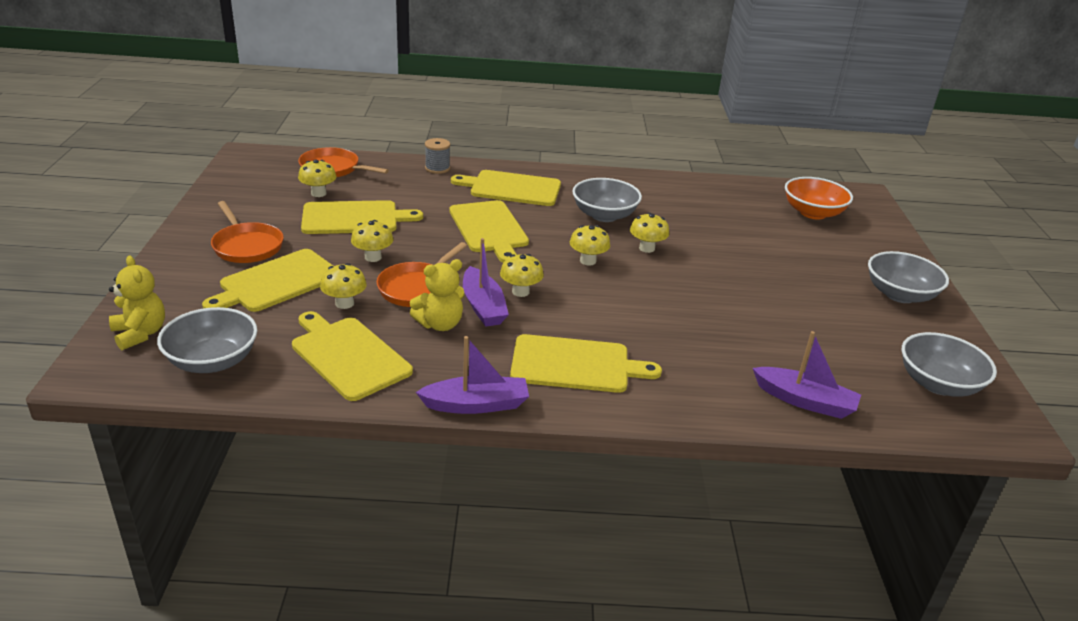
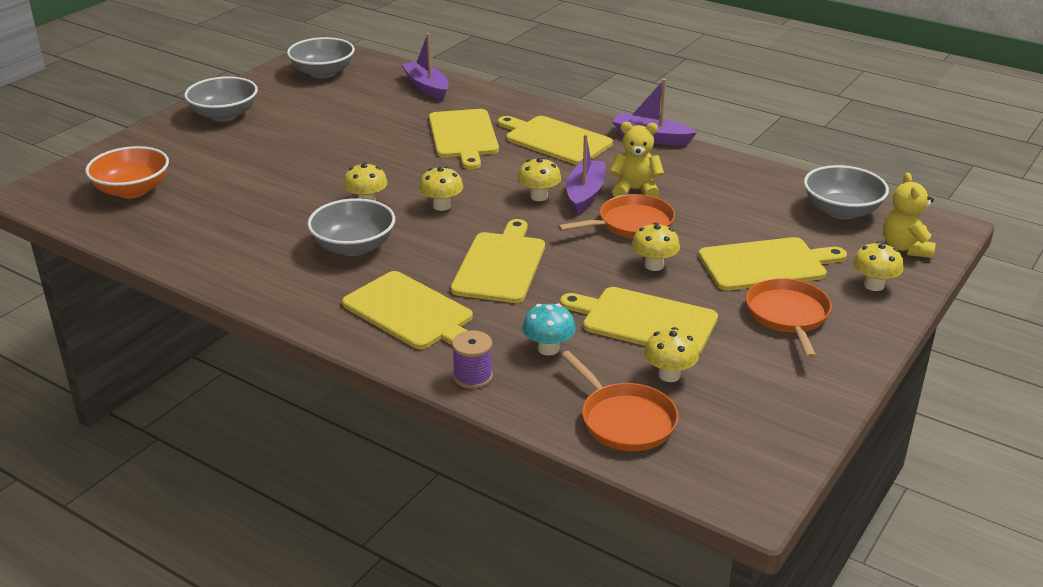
camera: 145 degrees left, 0 degrees up
(344, 303) = (709, 227): yellow mushroom -> yellow mushroom (874, 285)
(348, 355) = (727, 187): yellow cutting board -> yellow cutting board (463, 136)
(406, 190) = (548, 349): none -> turquoise mushroom
(437, 168) = (473, 376): grey spool -> purple spool

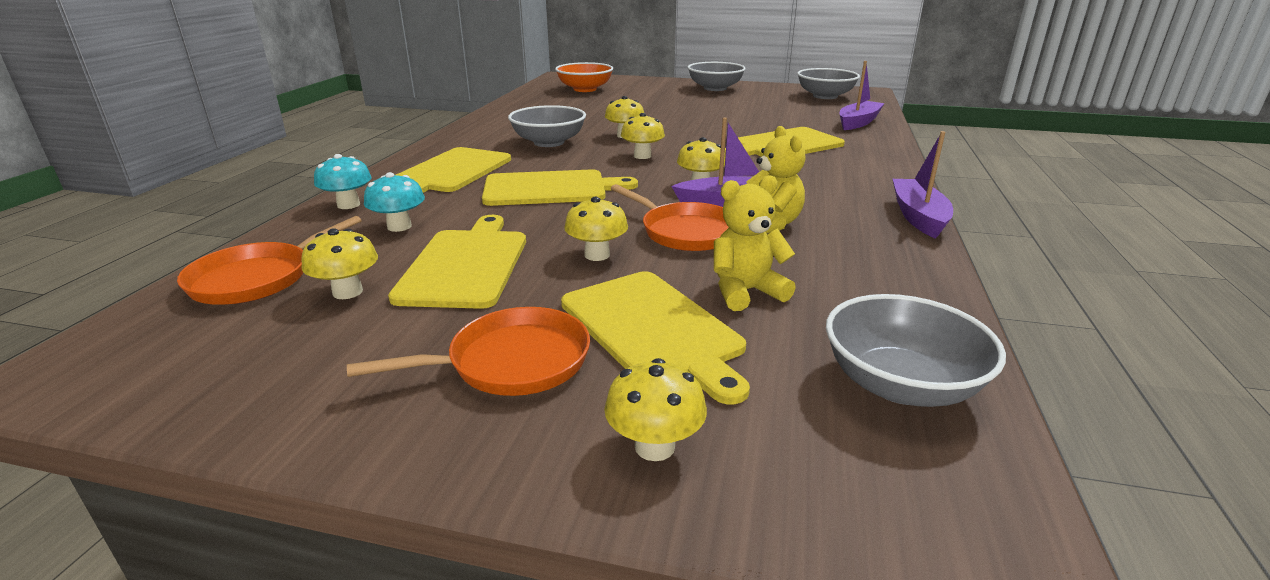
camera: 70 degrees right, 5 degrees down
(473, 376) = (348, 205): purple spool -> turquoise mushroom
(555, 140) = (833, 176): yellow cutting board -> none
(905, 248) = (836, 481): yellow teddy bear -> yellow teddy bear (745, 292)

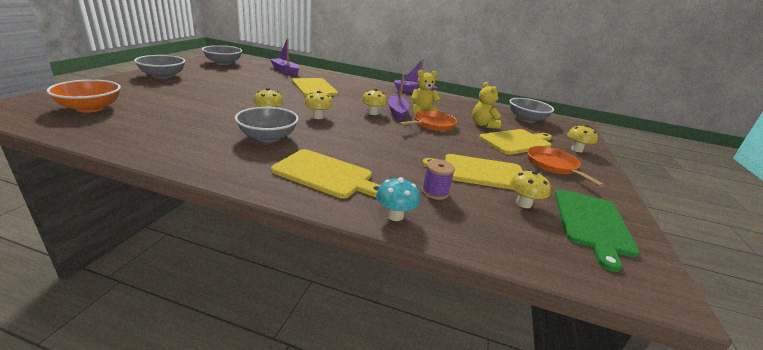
camera: 90 degrees left, 0 degrees up
(254, 354) = (592, 223): none -> green cutting board
(257, 278) = (524, 238): orange pan -> none
(399, 226) = (435, 192): turquoise mushroom -> purple spool
(550, 189) = (371, 145): yellow cutting board -> none
(597, 255) = (460, 143): yellow mushroom -> none

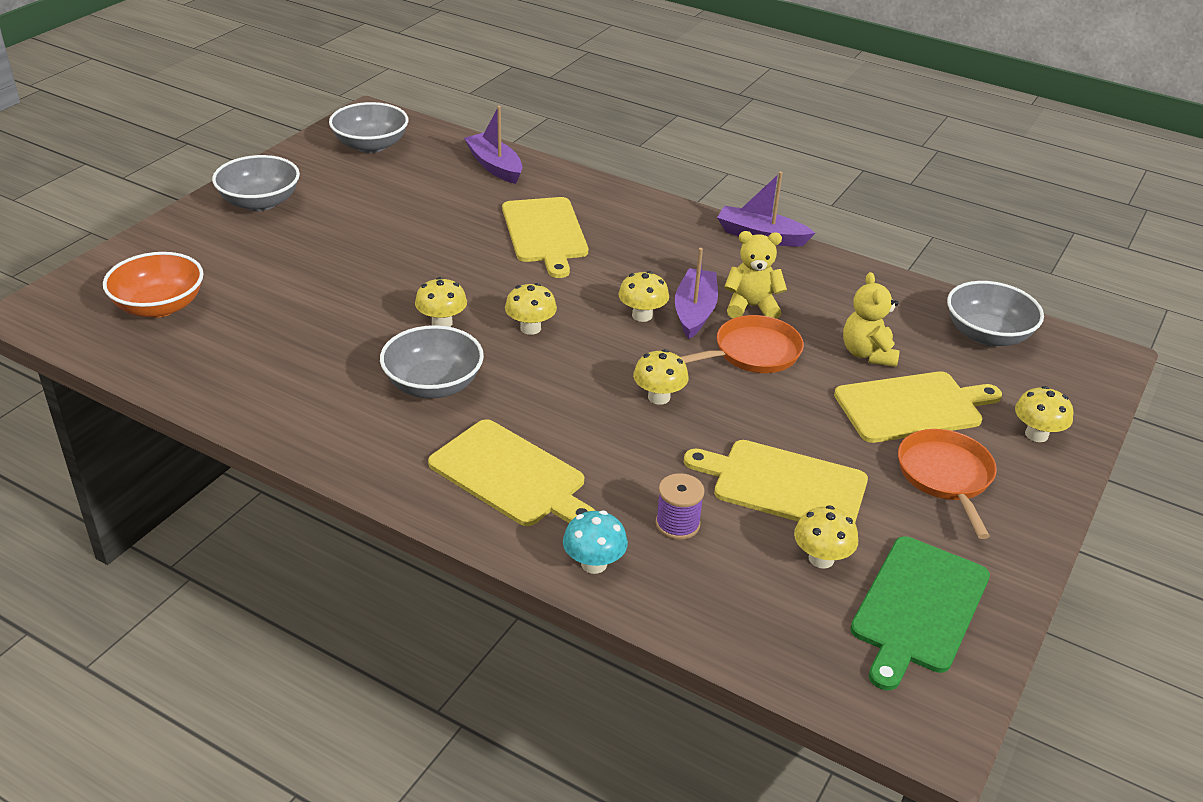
camera: 15 degrees right, 10 degrees up
(395, 140) = (659, 397): none -> yellow mushroom

